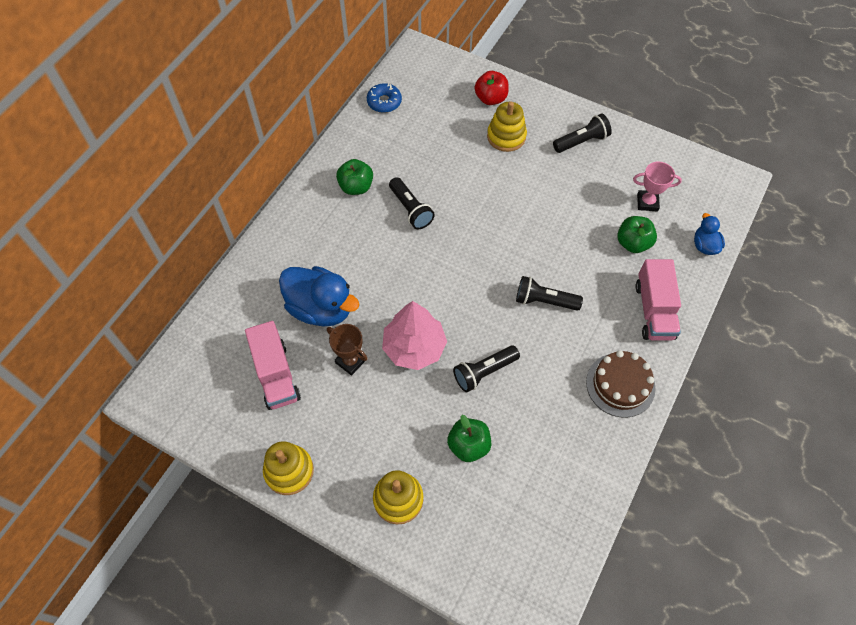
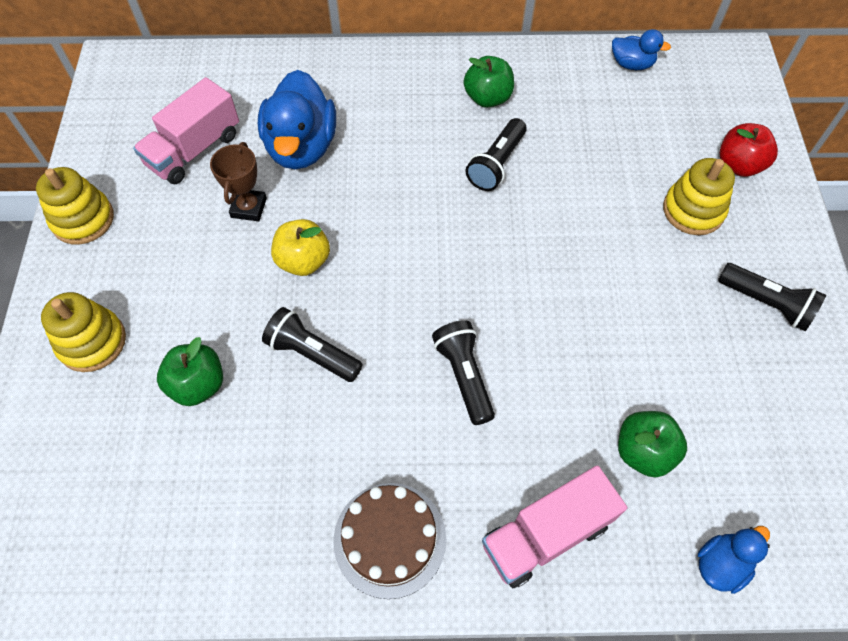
camera: 60 degrees right, 0 degrees up
(384, 102) = (631, 64): blue donut -> blue duck
(414, 347) = (303, 261): pink tree -> yellow apple
(647, 202) = (733, 440): pink trophy -> none

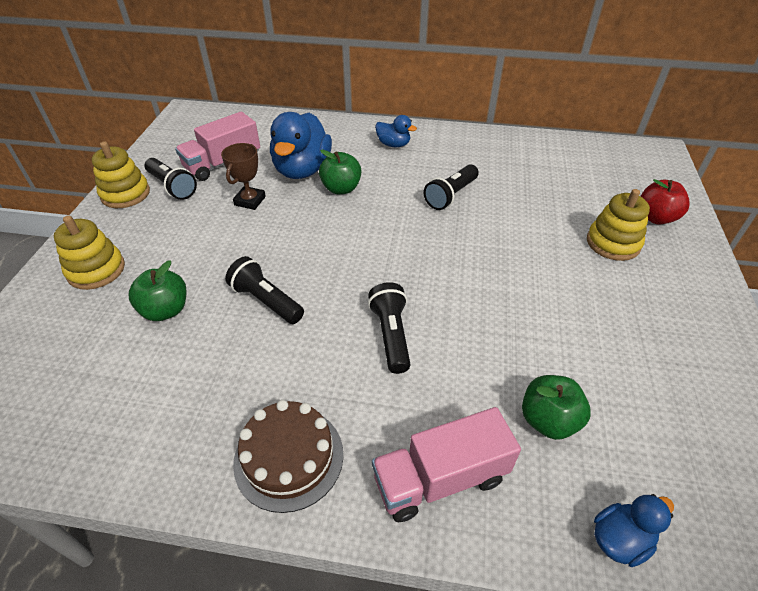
camera: 10 degrees right, 15 degrees down
(303, 261) = (280, 238): yellow apple -> none
(487, 98) = (452, 156): green apple -> green apple (341, 189)
(631, 64) = (570, 147): blue duck -> blue duck (393, 144)
(766, 303) = (677, 317): black flashlight -> black flashlight (172, 187)

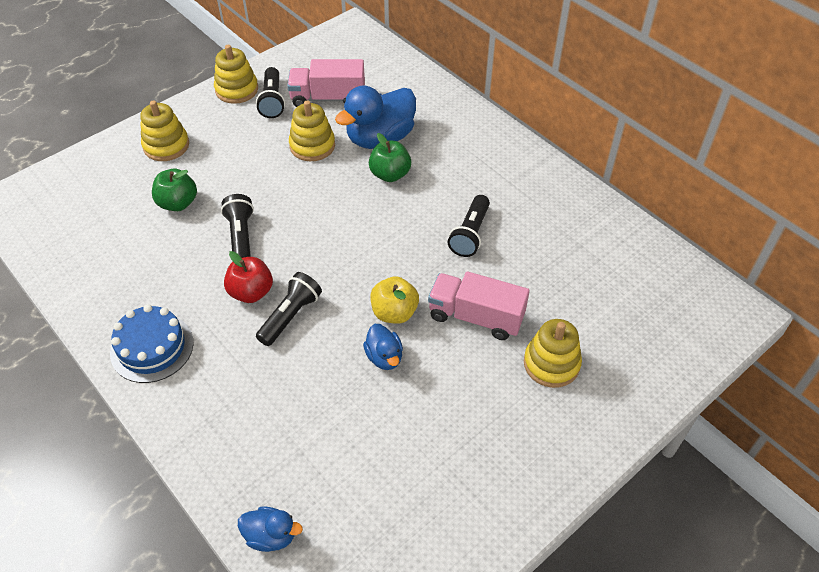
camera: 40 degrees right, 5 degrees up
(250, 201) = (312, 146): brown trophy -> yellow stacking toy
(289, 457) = (152, 347): brown cake -> blue cake
(393, 144) = (483, 155): blue duck -> blue duck (384, 357)
(440, 479) = (215, 423): pink truck -> pink truck (476, 317)
(451, 195) = (470, 234): black flashlight -> black flashlight turned 60 degrees counterclockwise
(469, 278) = (394, 312): none -> yellow apple
(548, 420) = (319, 444): green apple -> none
(655, 218) = (627, 369): red apple -> red apple (251, 292)

